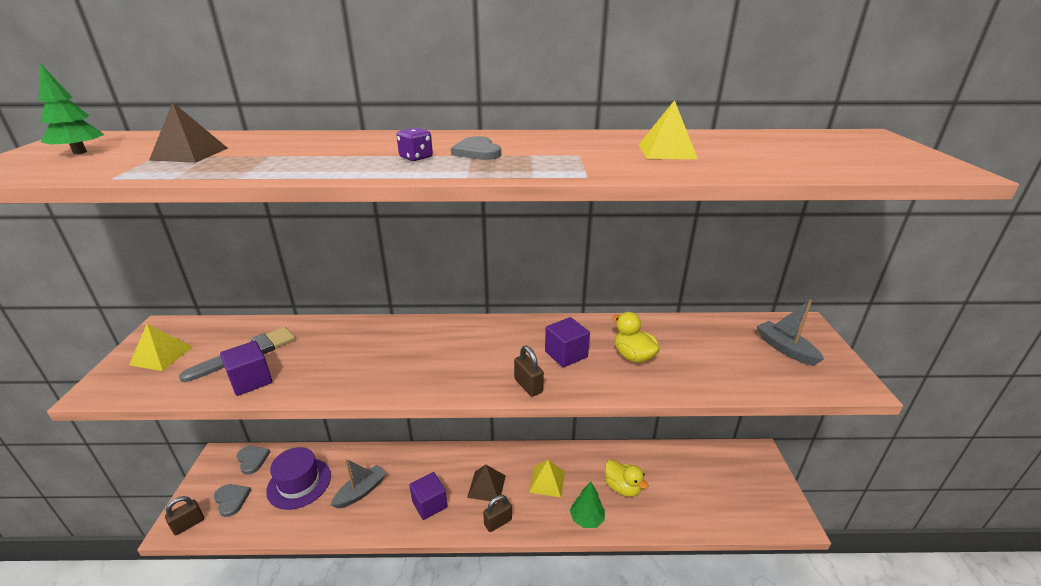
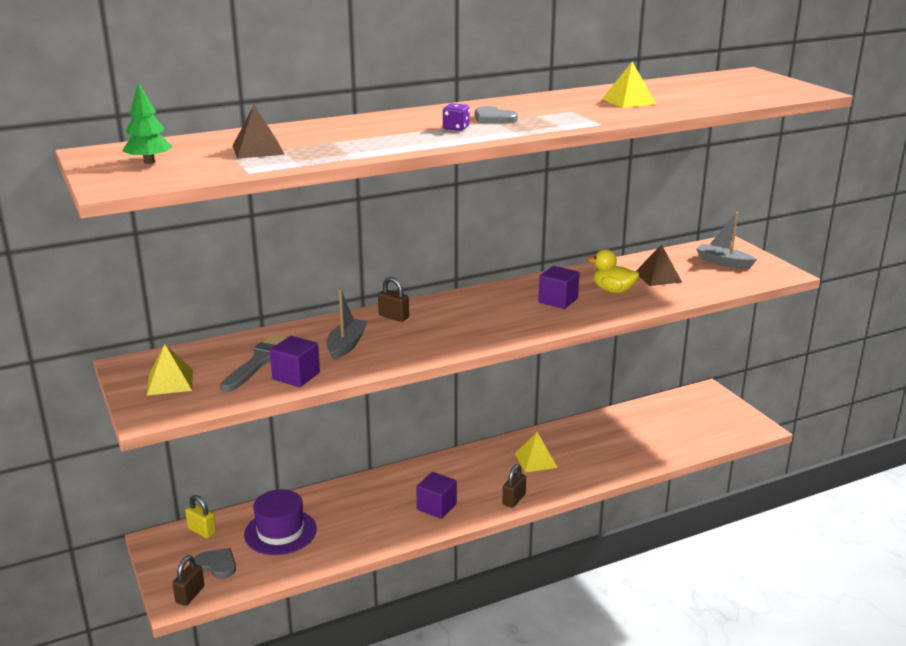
camera: 25 degrees left, 5 degrees down
(252, 460) = (202, 531): grey heart -> yellow padlock
(361, 492) = (356, 519): grey boat -> grey boat (346, 345)
(486, 486) = (481, 479): brown pyramid -> brown pyramid (658, 277)
(528, 386) = (548, 325): brown padlock -> brown padlock (393, 317)
(586, 519) = (591, 475): green tree -> none
(622, 488) = (607, 446): yellow duck -> none

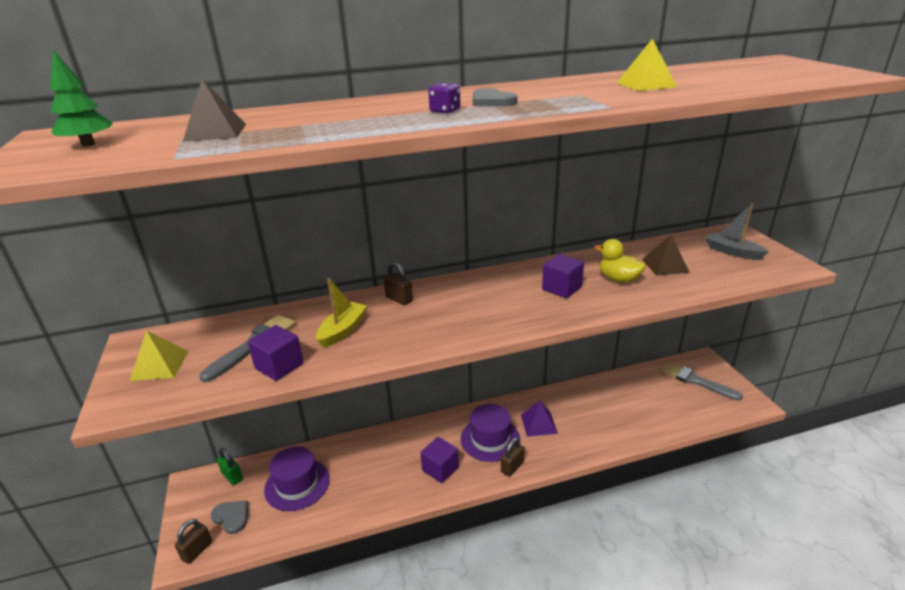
camera: 10 degrees right, 5 degrees up
(202, 531) = (232, 476): yellow padlock -> green padlock
(346, 345) = (342, 330): grey boat -> yellow boat
(485, 477) = (490, 439): none -> purple hat
(535, 460) = (538, 424): yellow pyramid -> purple pyramid
(700, 411) = (696, 381): none -> grey brush

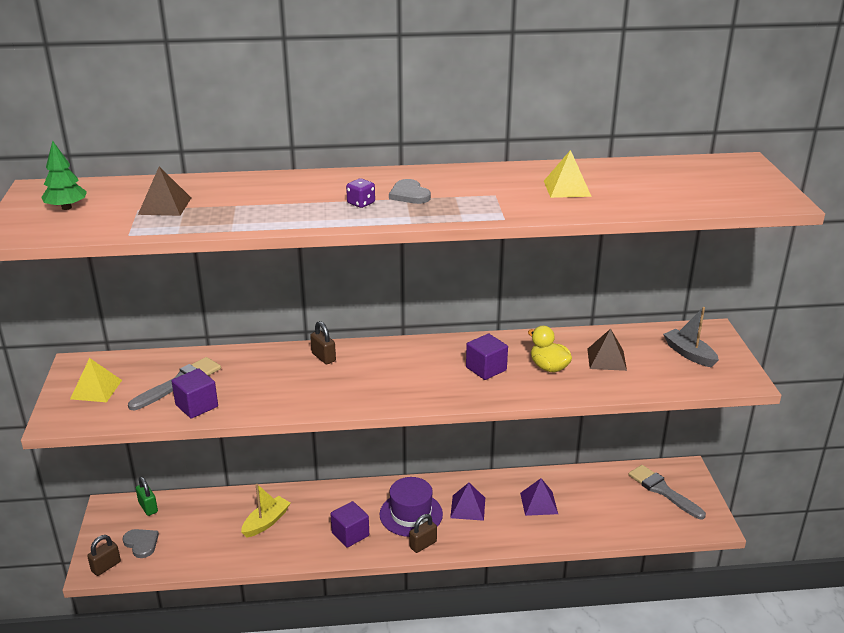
camera: 10 degrees right, 0 degrees up
(297, 484) = (207, 525): purple hat -> none
(342, 330) = (261, 381): yellow boat -> yellow boat (266, 522)
(598, 409) = (539, 503): none -> purple pyramid

